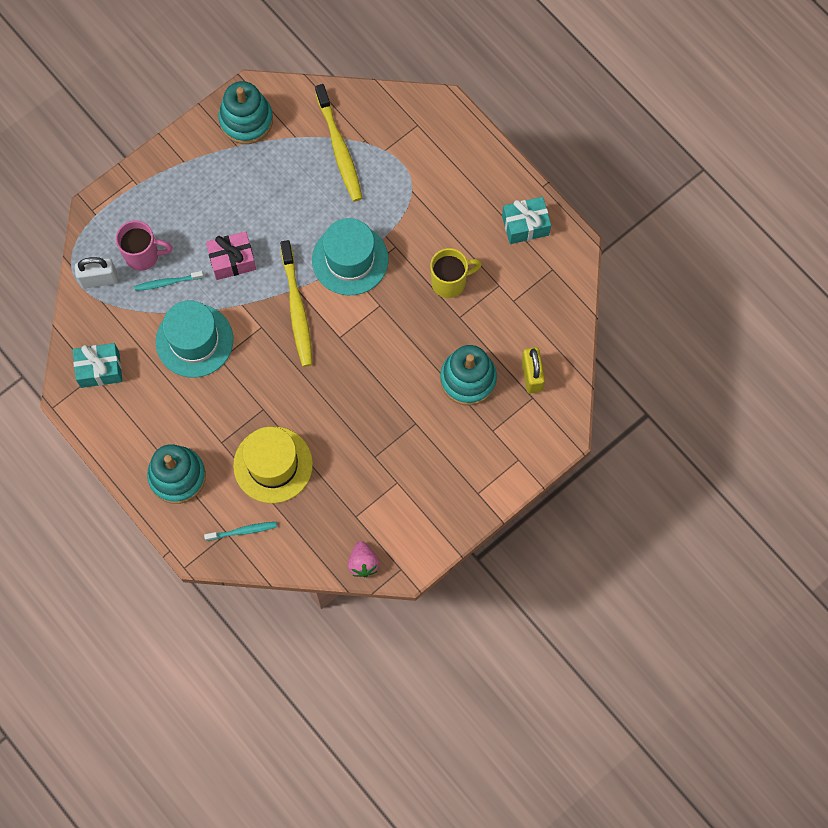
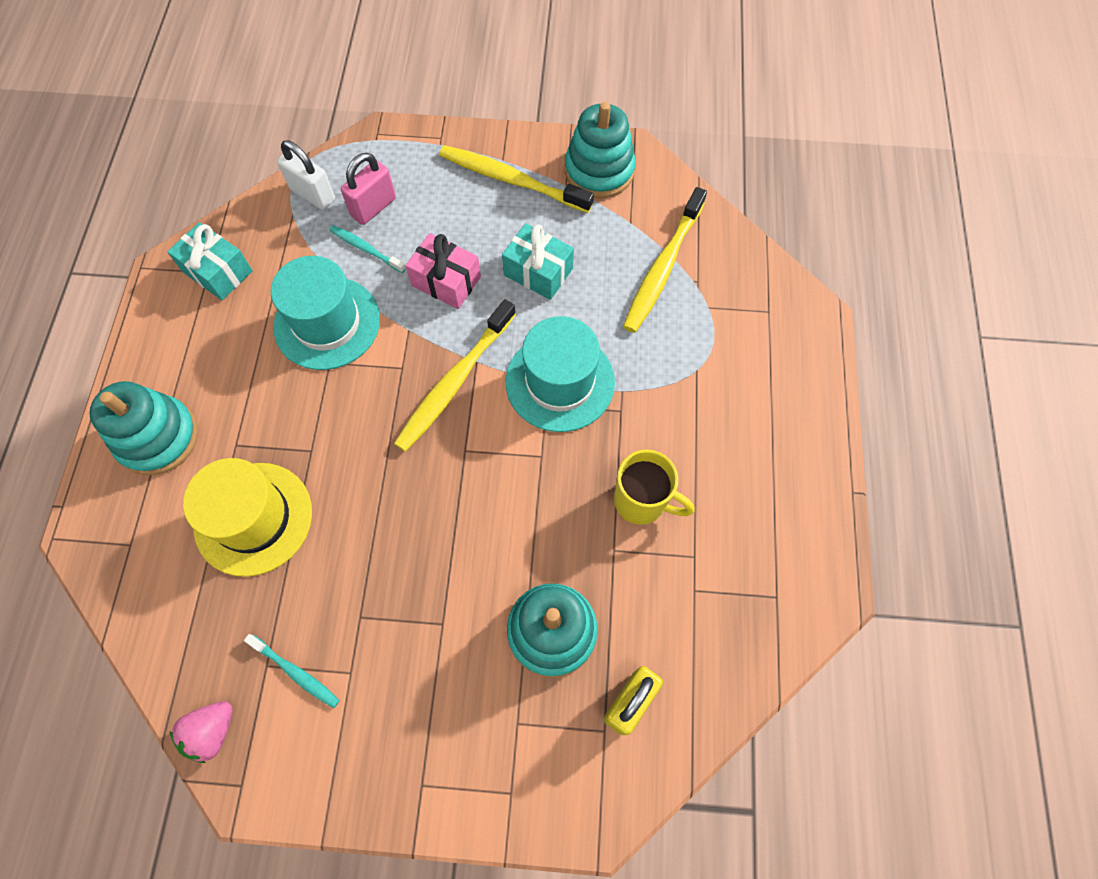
camera: 45 degrees right, 5 degrees down
(143, 255) = (373, 207): pink mug -> pink padlock
(203, 169) = (512, 180): none -> yellow toothbrush
(242, 531) = (145, 559): turquoise toothbrush -> turquoise toothbrush (295, 672)
(525, 225) = (790, 517): turquoise gift -> turquoise gift (538, 272)

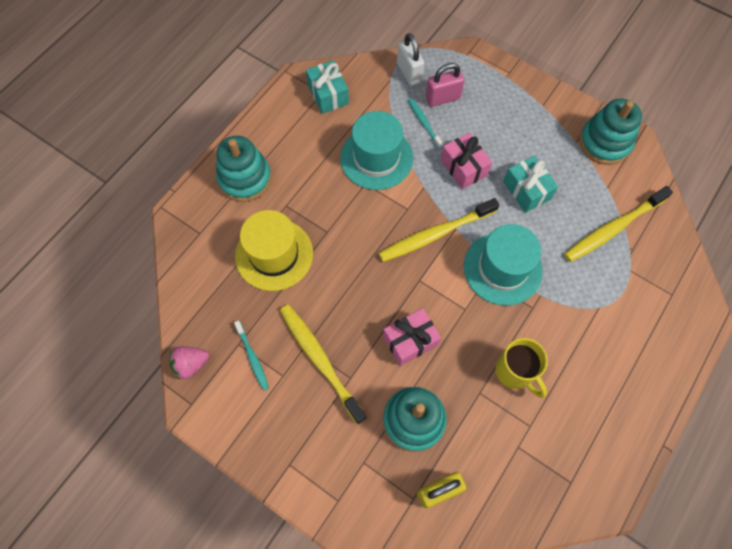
camera: 30 degrees right, 0 degrees up
(494, 533) = (410, 341): none -> pink gift
(512, 180) = (541, 122): yellow toothbrush -> yellow toothbrush (320, 361)

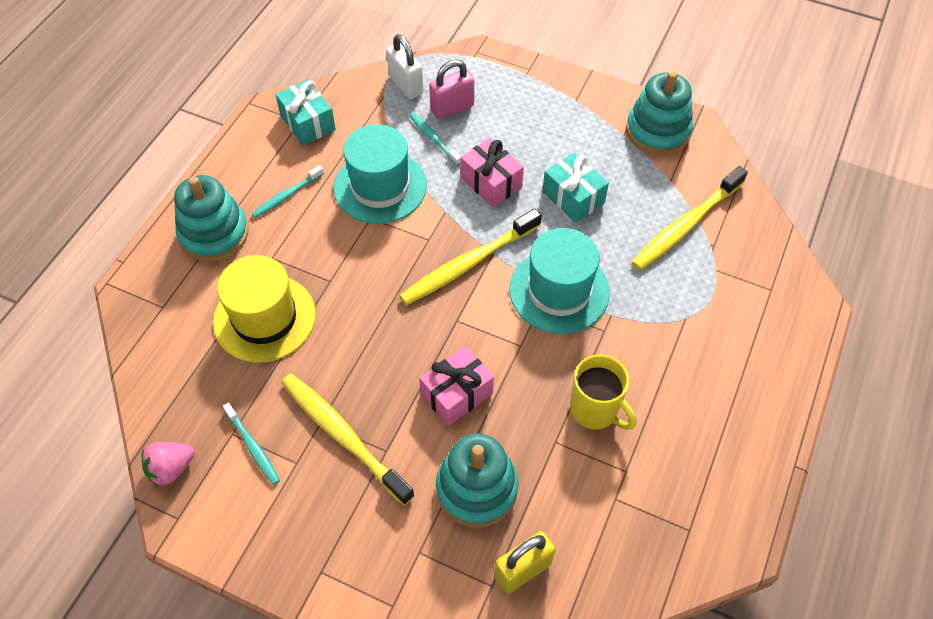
camera: 10 degrees left, 10 degrees down
(304, 154) = (287, 195): none -> turquoise toothbrush

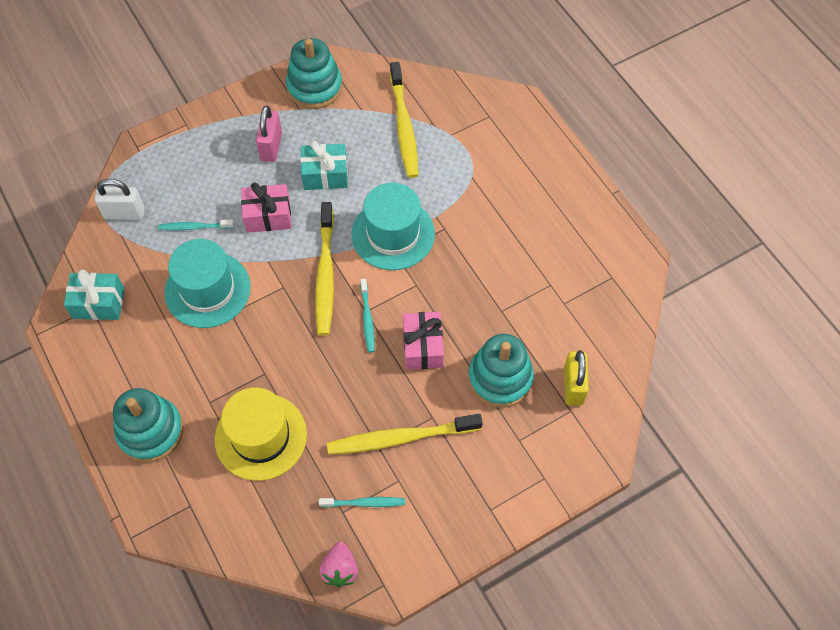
camera: 55 degrees left, 5 degrees up
(287, 195) = (159, 358): turquoise toothbrush -> turquoise toothbrush (367, 318)
(452, 108) = (177, 197): pink padlock -> pink padlock (271, 147)
(595, 410) = (497, 273): yellow mug -> none

